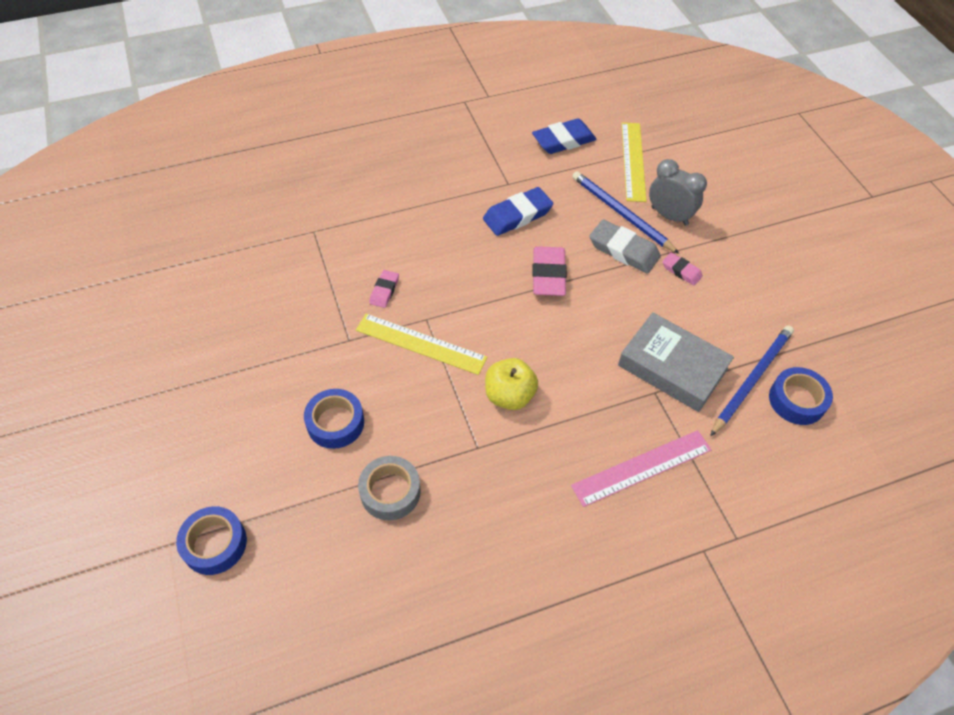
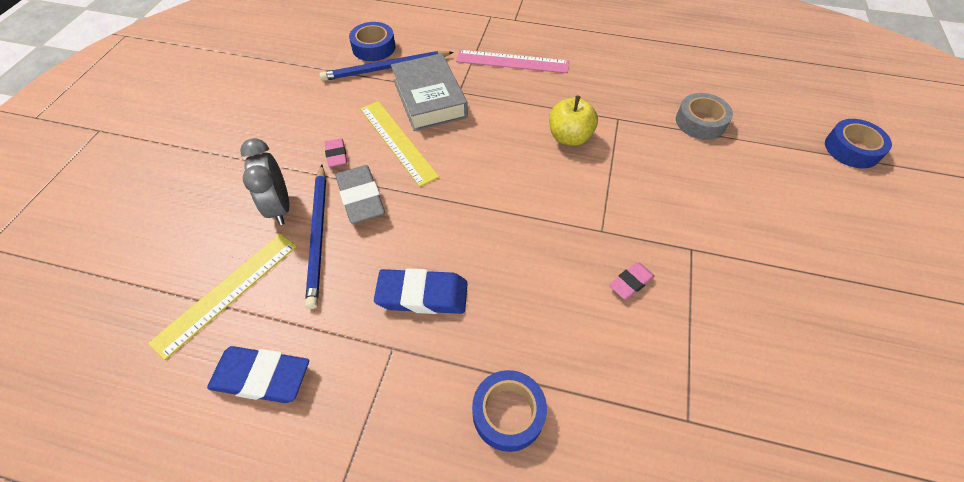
camera: 145 degrees left, 0 degrees up
(335, 423) = (730, 184): blue tape -> blue tape (508, 413)
(420, 344) = (621, 210): yellow ruler -> yellow ruler (397, 141)
(548, 275) = (452, 212): pink eraser -> none

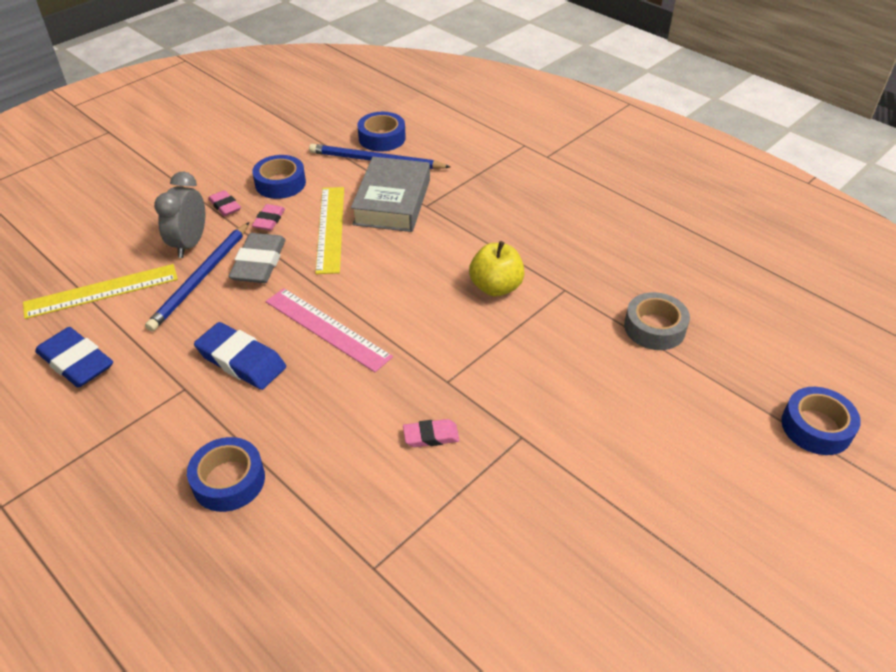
camera: 30 degrees right, 10 degrees down
(283, 158) = (225, 206): none -> pink eraser
(318, 118) = (280, 183): none -> blue tape
(512, 62) = (505, 196): pink ruler -> pink ruler (327, 329)

